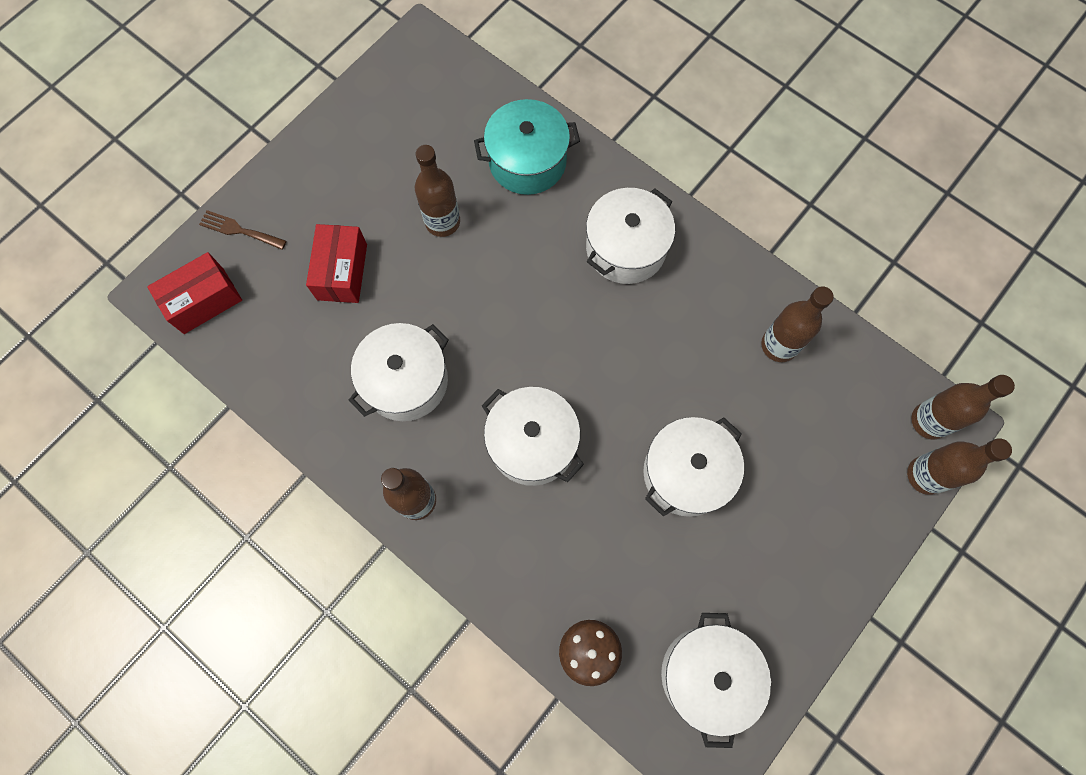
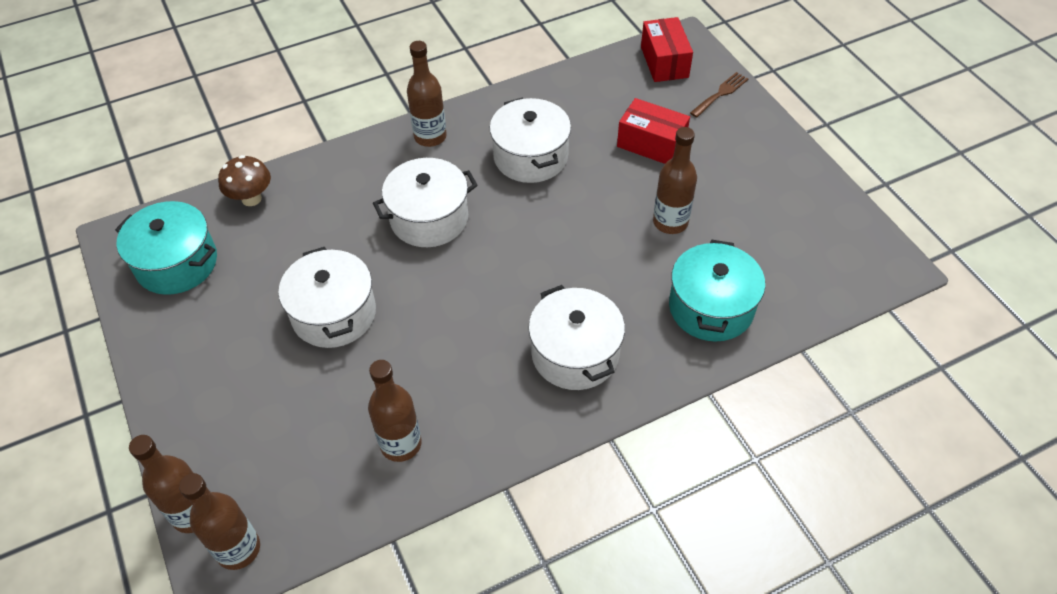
camera: 115 degrees right, 20 degrees down
(707, 675) = (177, 263): white pot -> turquoise pot

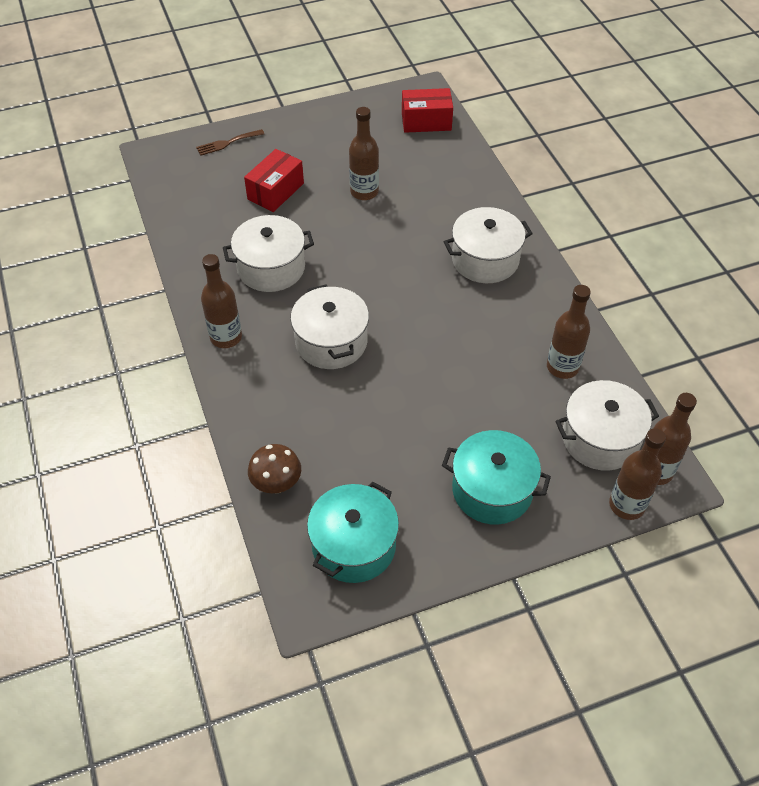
camera: 85 degrees left, 0 degrees up
(334, 314) = (431, 412): white pot -> white pot (600, 438)
(664, 62) = (176, 170): red box -> red box (426, 121)
(711, 307) = (449, 182): turquoise pot -> turquoise pot (492, 490)
(720, 93) = (227, 143): brown fork -> brown fork turned 75 degrees counterclockwise

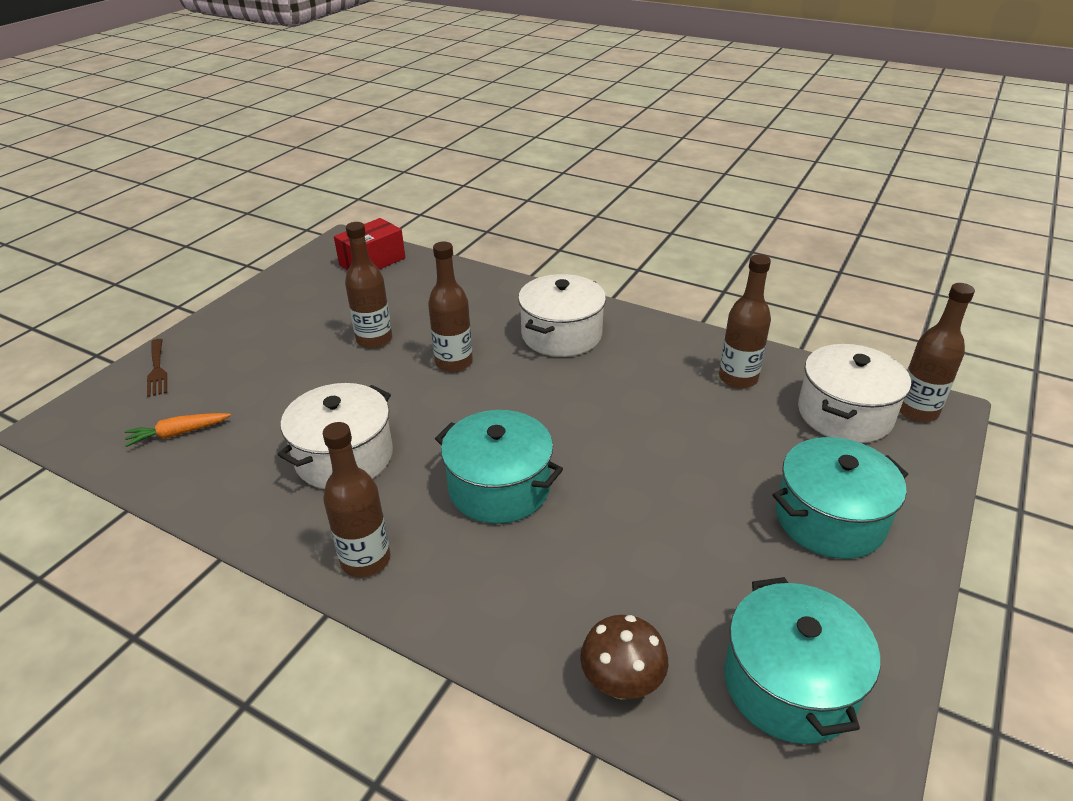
camera: 40 degrees left, 15 degrees down
(203, 197) = (178, 433): none -> orange carrot
(227, 143) = (157, 370): brown fork -> brown fork turned 45 degrees counterclockwise
(276, 191) = (269, 385): red box -> none
(331, 342) = (499, 487): white pot -> turquoise pot
(627, 505) = (939, 452): brown bottle -> brown bottle (454, 362)

